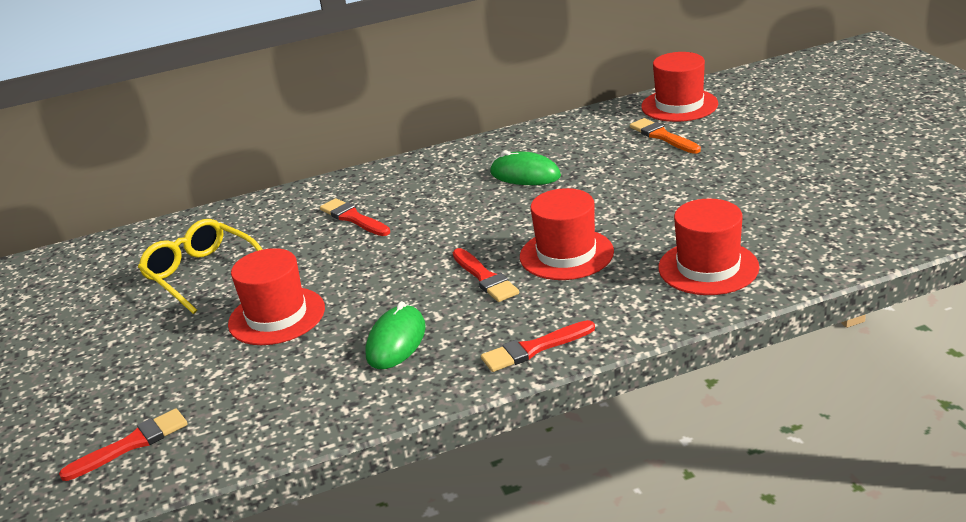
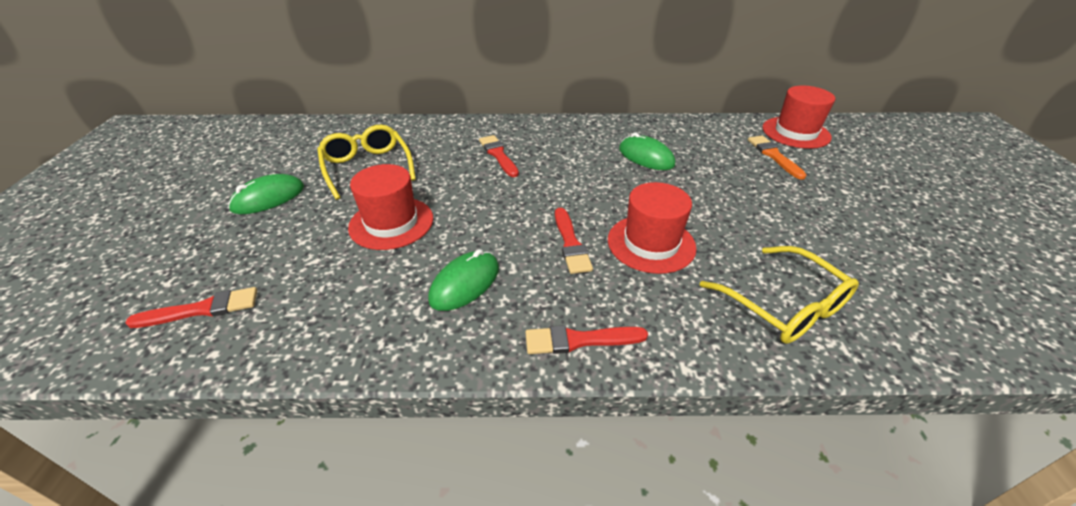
camera: 15 degrees right, 10 degrees up
(106, 336) = (268, 198): none -> green mouse
(708, 267) = (783, 305): red hat -> yellow glasses

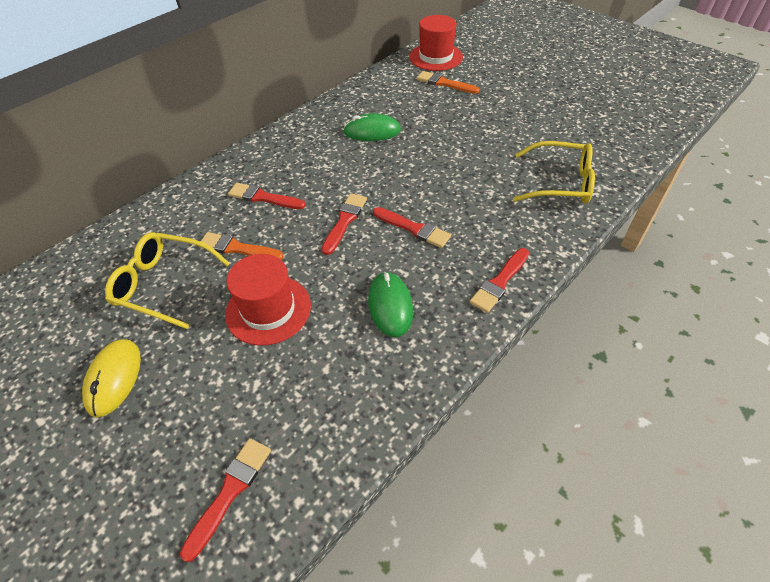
camera: 45 degrees left, 10 degrees up
(268, 198) = (114, 378): green mouse -> yellow mouse
(434, 174) = (237, 248): none -> orange brush
(527, 203) = (344, 221): none -> red brush
(651, 243) = (456, 194): red hat -> none

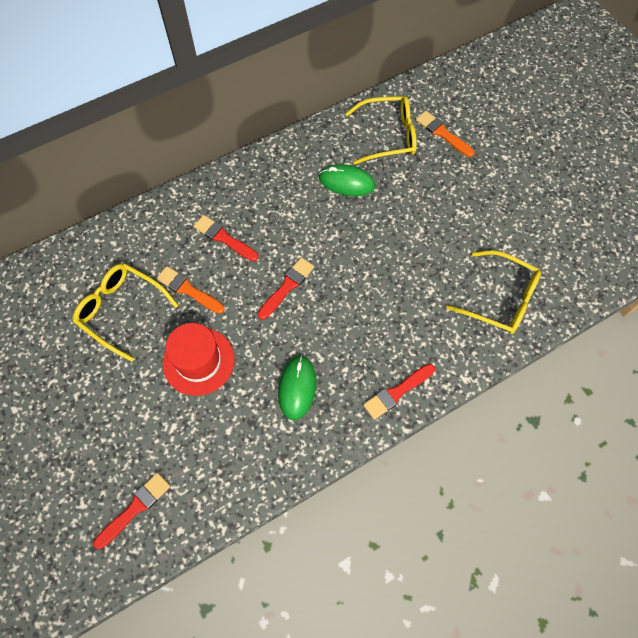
camera: 15 degrees right, 15 degrees up
(114, 378) = (70, 389): yellow mouse -> none
(396, 94) = (388, 136): none -> yellow glasses
(413, 228) = (344, 313): red brush -> none
(435, 57) = (448, 90): red hat -> none

